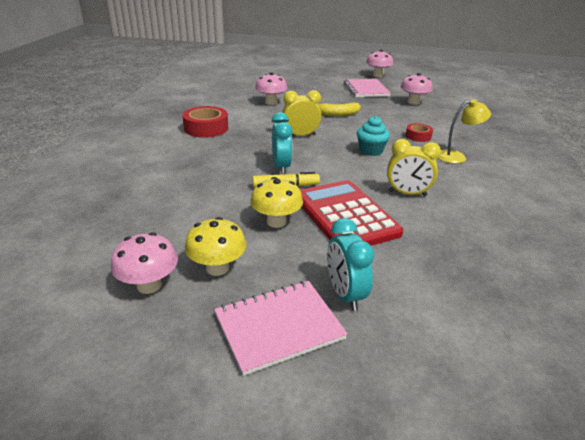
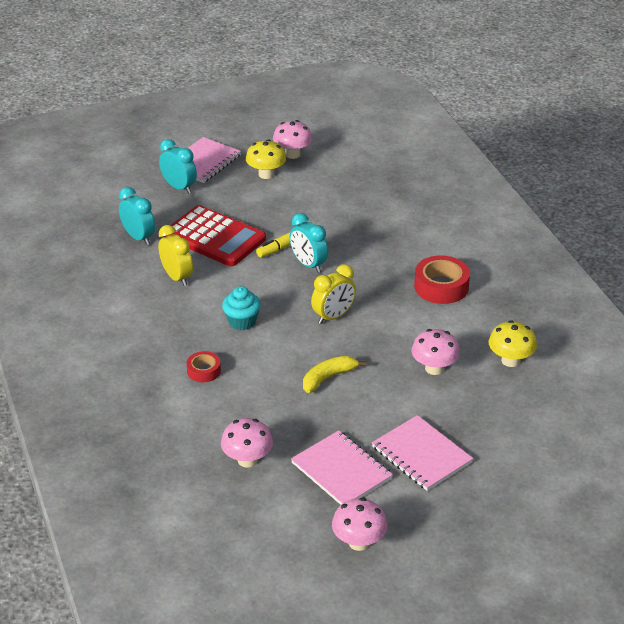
camera: 150 degrees right, 5 degrees up
(276, 222) = (260, 214): yellow mushroom -> yellow mushroom (510, 360)
(320, 84) = (421, 455): none -> pink notebook
(407, 193) = (177, 277): yellow clock -> yellow clock turned 75 degrees clockwise
(432, 244) = (139, 237): none -> turquoise clock
(457, 157) = (147, 349): yellow lamp -> none

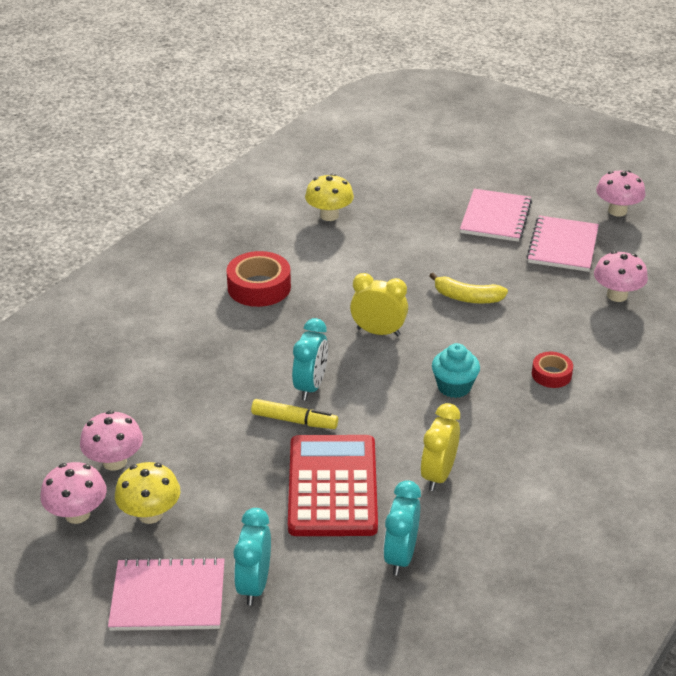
camera: 125 degrees left, 0 degrees up
(434, 368) = (385, 248): pink mushroom -> pink mushroom (114, 462)

